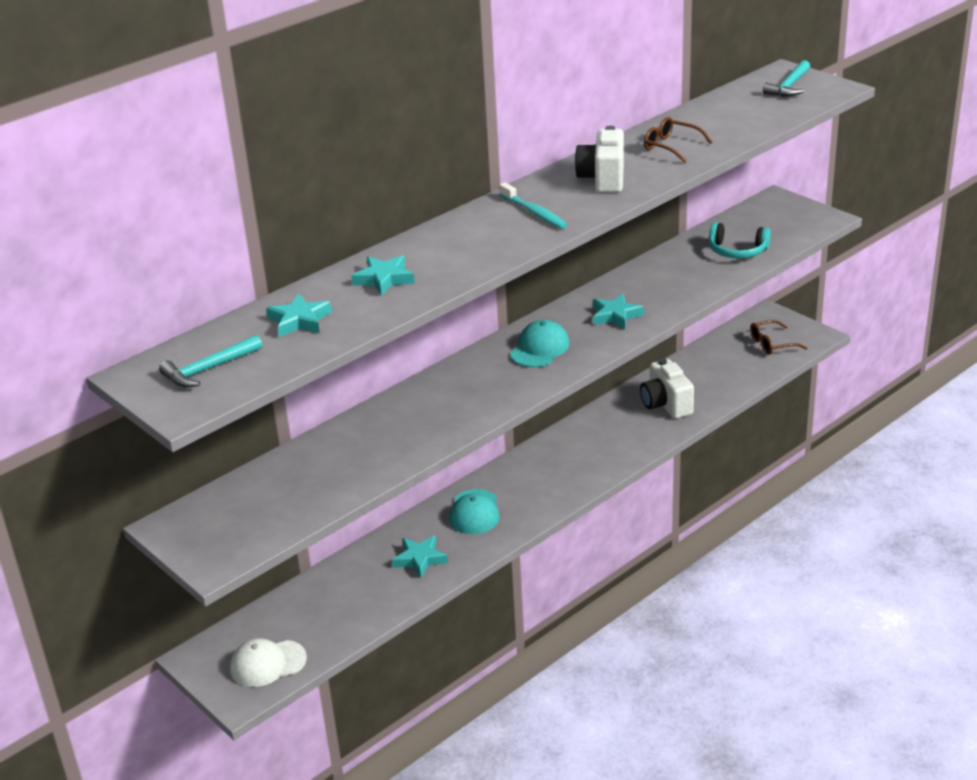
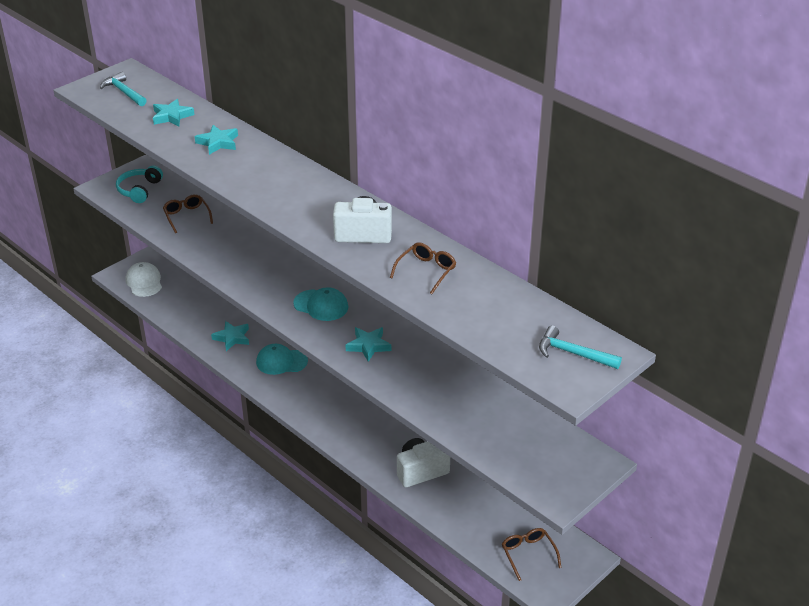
camera: 85 degrees right, 5 degrees up
(321, 467) = (187, 216): none -> brown glasses
(534, 212) = (307, 201): turquoise toothbrush -> none
(737, 251) = (483, 426): turquoise headphones -> turquoise headphones (139, 190)

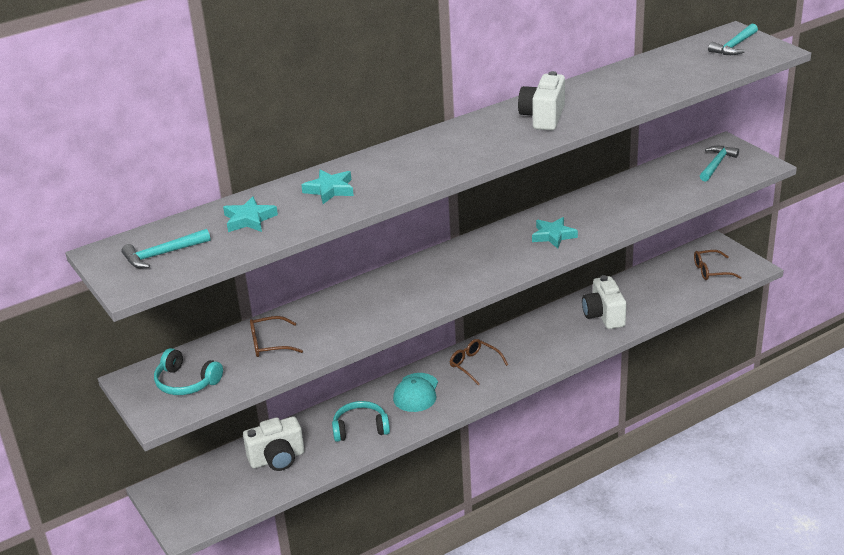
camera: 75 degrees left, 5 degrees down
(144, 282) = (213, 502): white cap -> none
(192, 302) = (277, 459): none -> white camera
(232, 338) = (360, 428): turquoise star -> turquoise headphones
(321, 305) = (480, 259): turquoise cap -> none
(426, 271) = (611, 93): brown glasses -> brown glasses (474, 365)
(547, 457) = (716, 164): none -> turquoise hammer

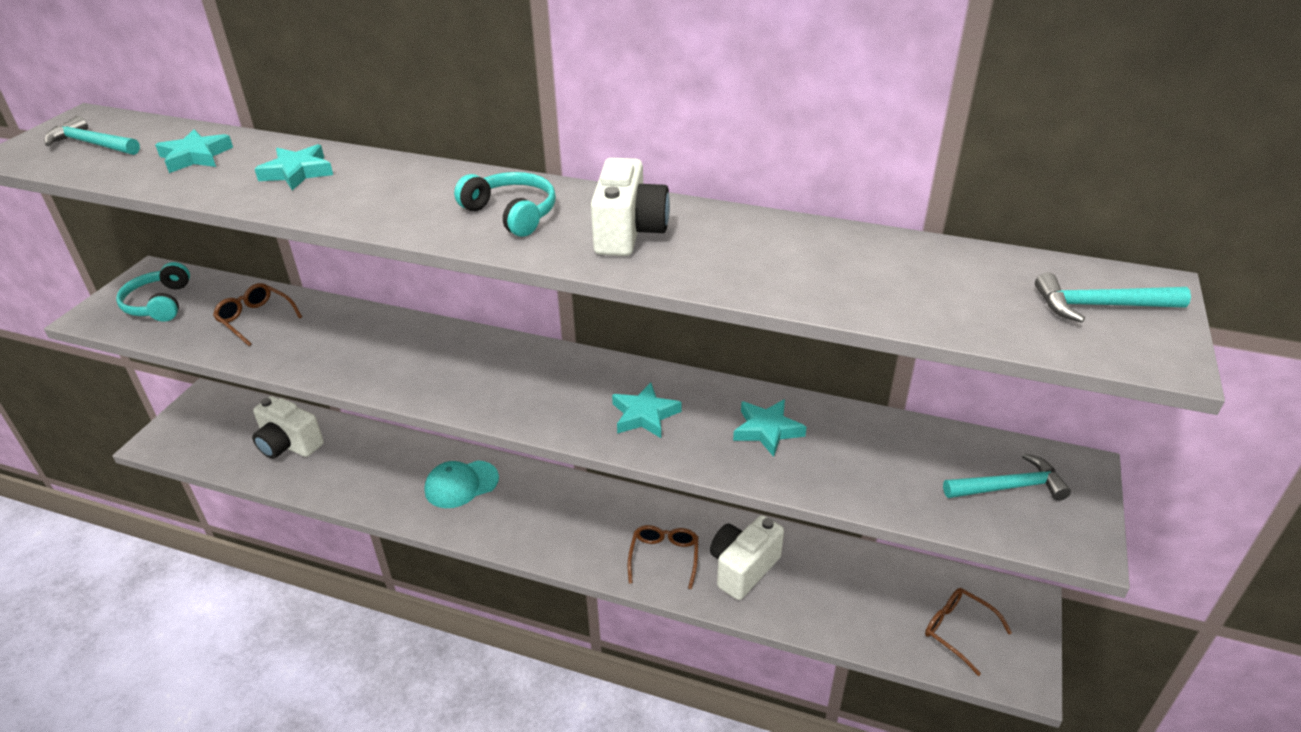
camera: 50 degrees right, 5 degrees up
(360, 428) = (373, 475): turquoise headphones -> turquoise headphones (512, 213)
(474, 365) = (546, 503): brown glasses -> brown glasses (664, 557)
(543, 117) = (628, 233): white camera -> white camera turned 120 degrees clockwise
(608, 206) = (767, 430): none -> turquoise star

